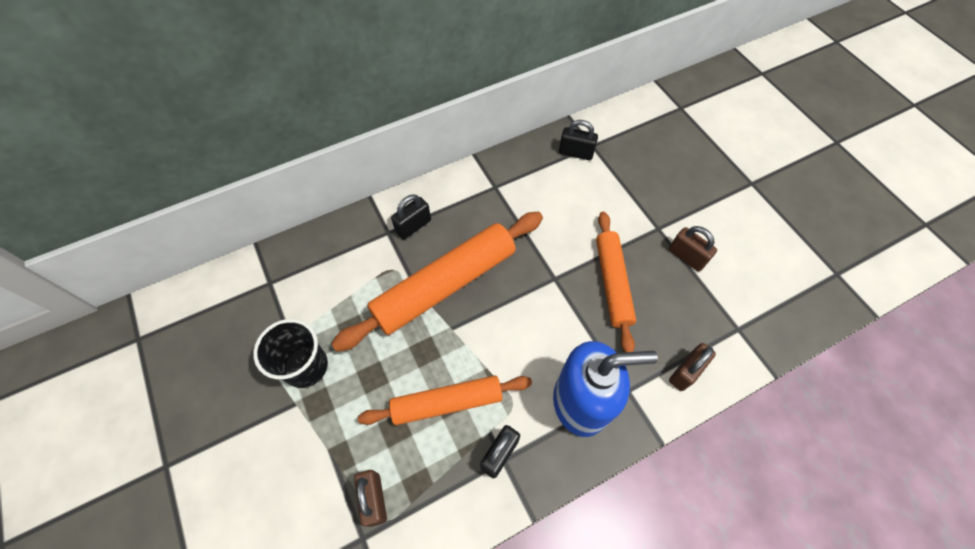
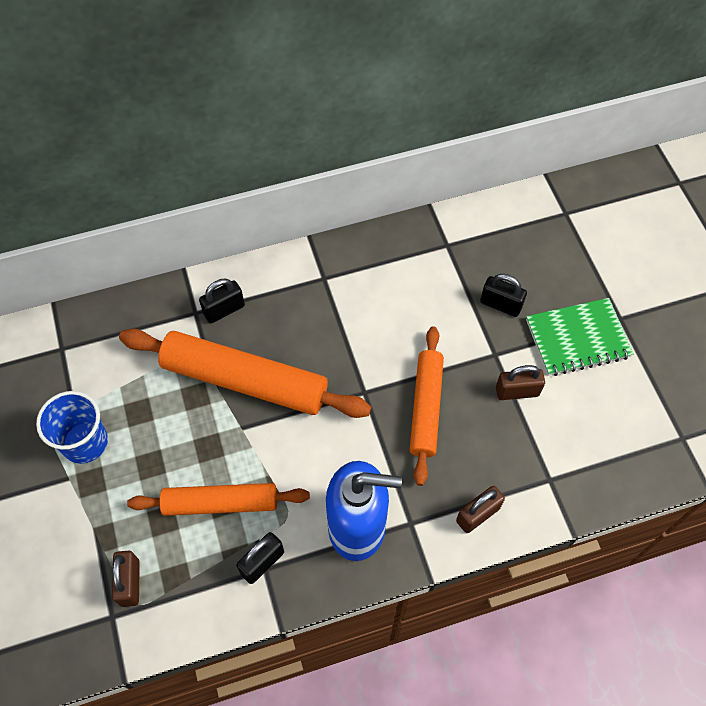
camera: 10 degrees right, 0 degrees up
(306, 366) = (85, 442): black cup -> blue cup
(445, 285) = (244, 381): orange rolling pin -> orange rolling pin turned 45 degrees clockwise
(575, 153) = (425, 251): black padlock -> black padlock (500, 304)
(686, 256) = (517, 391): brown padlock -> brown padlock turned 60 degrees counterclockwise
(723, 204) = (577, 338): none -> green notebook

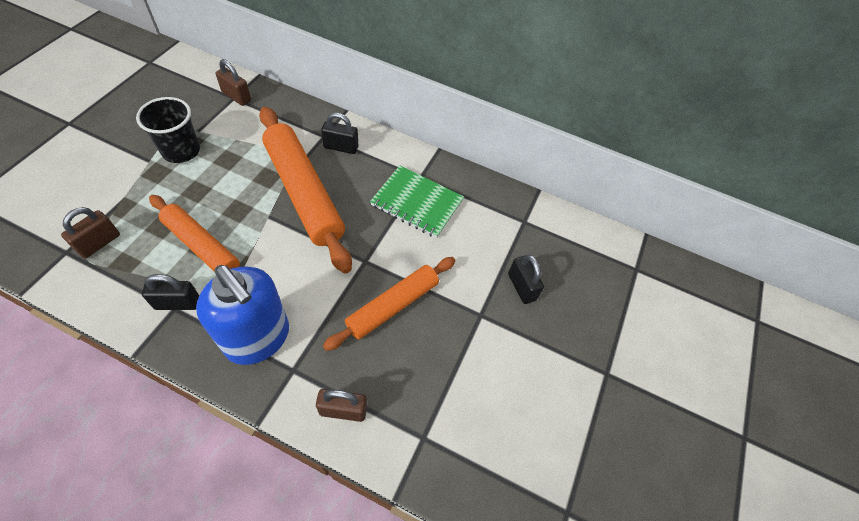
camera: 35 degrees right, 5 degrees down
(85, 442) = (181, 151): blue cup -> black cup
(517, 391) = (469, 353): brown padlock -> brown padlock (236, 97)
(577, 338) = (556, 358): green notebook -> green notebook (417, 203)

